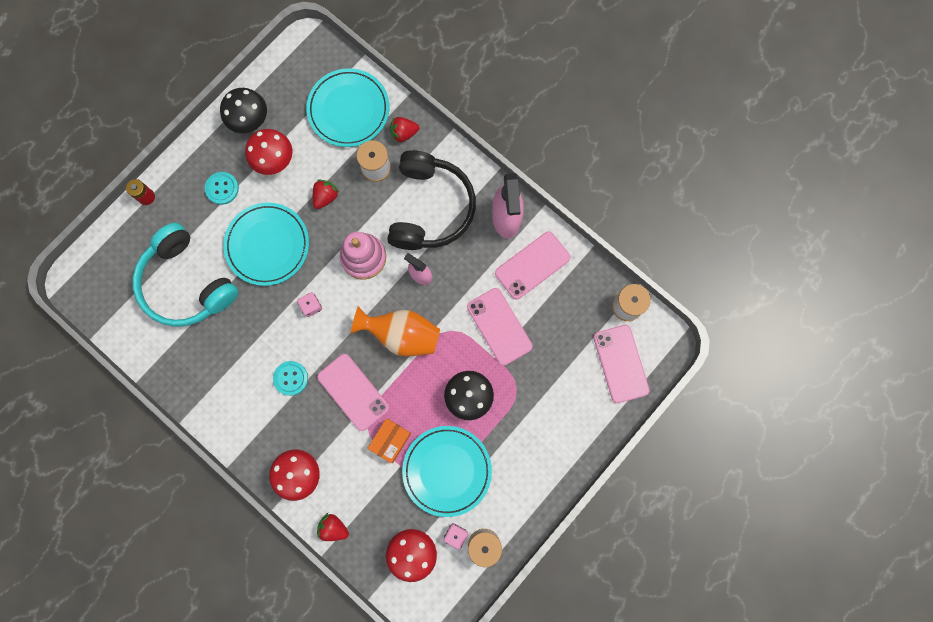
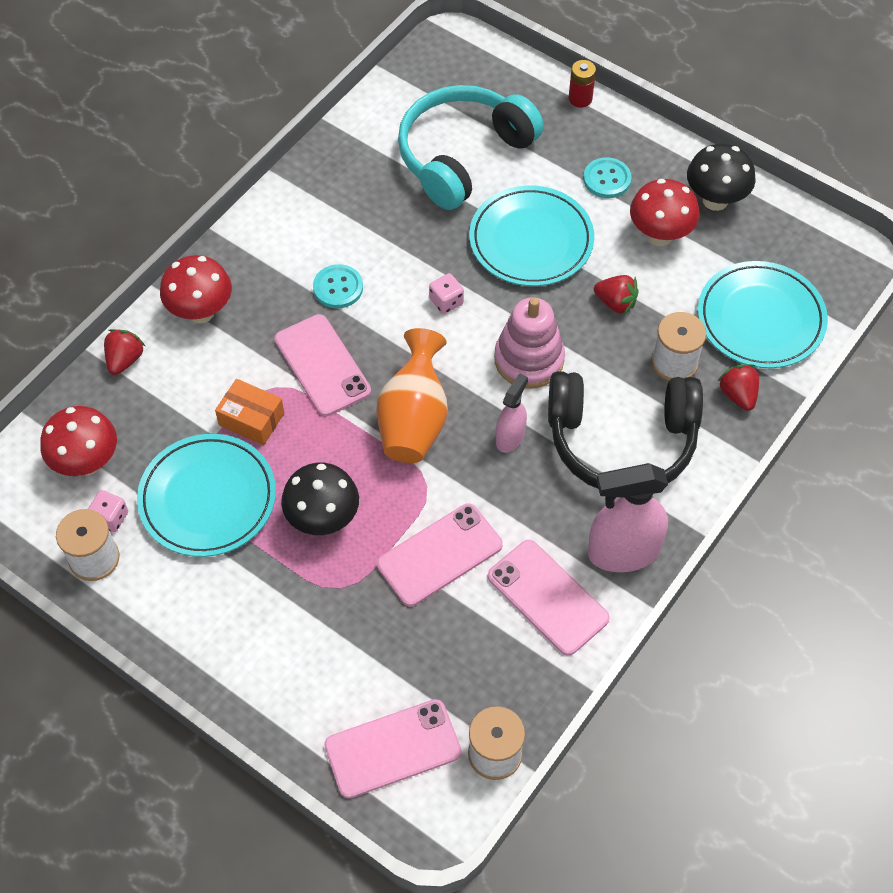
camera: 85 degrees right, 20 degrees down
(353, 392) = (322, 365): pink phone -> pink phone turned 75 degrees counterclockwise

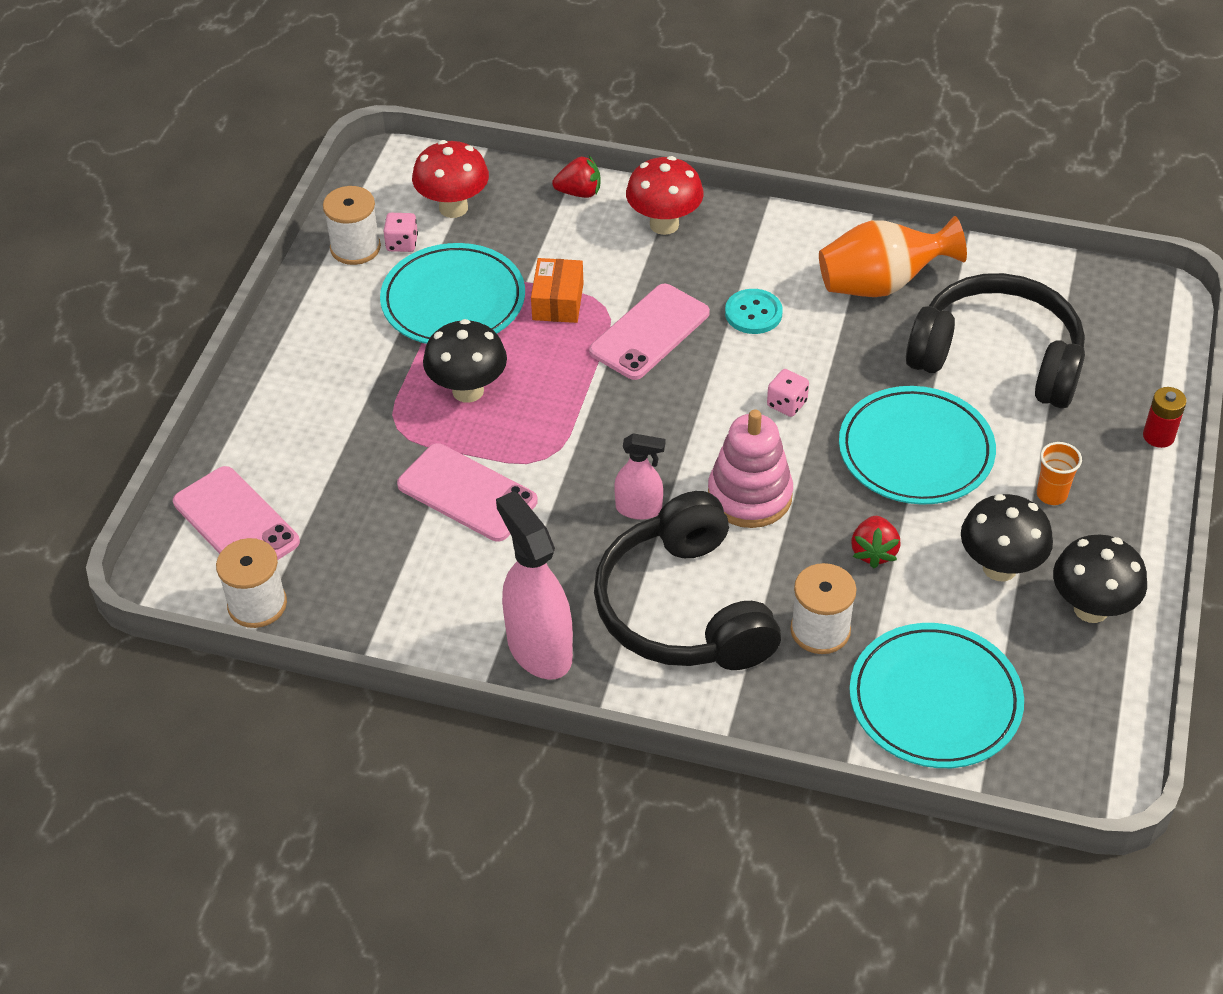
camera: 70 degrees right, 10 degrees down
(414, 420) = (620, 423): orange vase -> orange vase (881, 284)
(463, 156) = (997, 358): turquoise headphones -> black headphones
(548, 597) = (455, 597): pink phone -> none
(607, 179) = (1051, 494): turquoise button -> orange cup
(660, 235) = (999, 567): red mushroom -> black mushroom
(738, 395) = (807, 705): red strawberry -> none

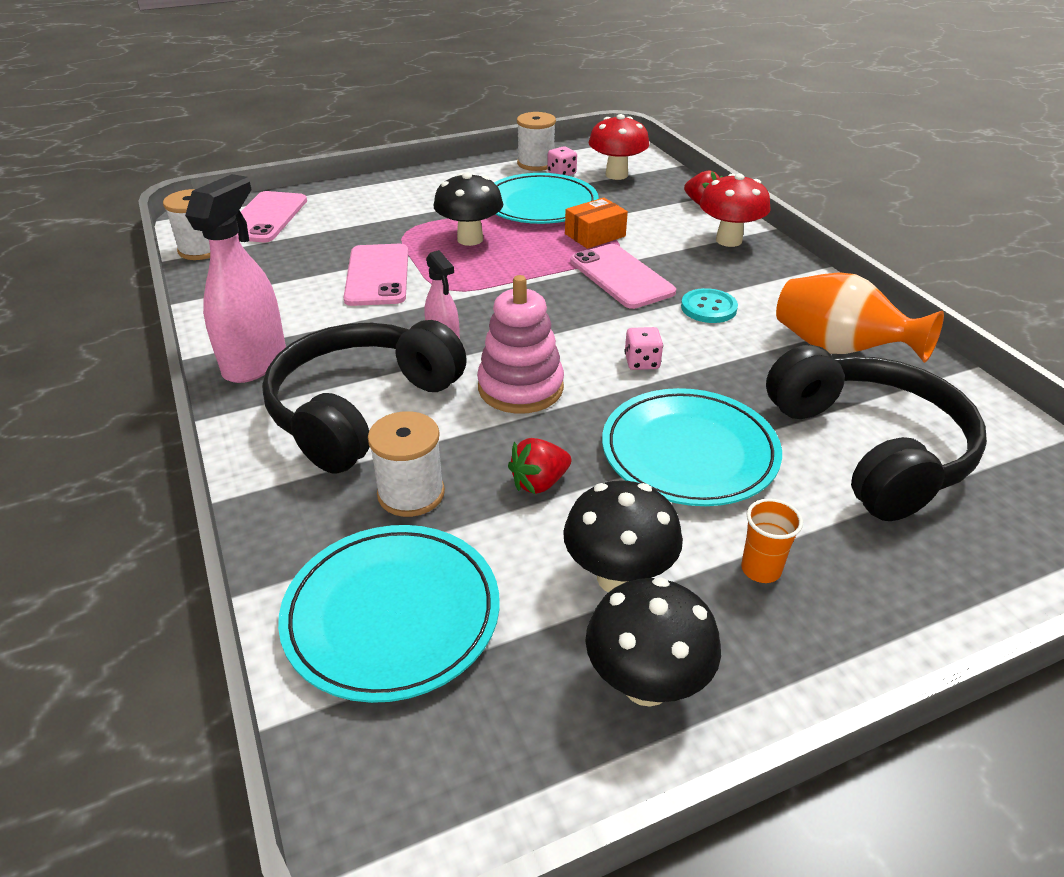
camera: 50 degrees right, 10 degrees down
(649, 332) = (621, 276): pink phone -> pink phone turned 60 degrees clockwise
(1158, 436) = (958, 616): red battery -> none

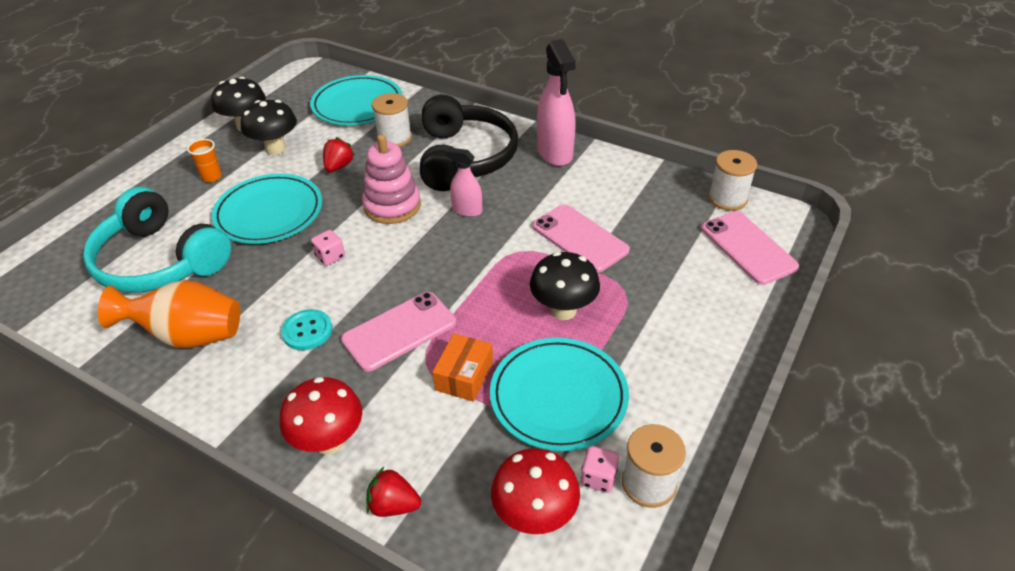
camera: 145 degrees right, 5 degrees up
(621, 276) = (399, 331): pink phone -> pink phone turned 60 degrees counterclockwise
(869, 449) = (160, 260): black headphones -> turquoise headphones

